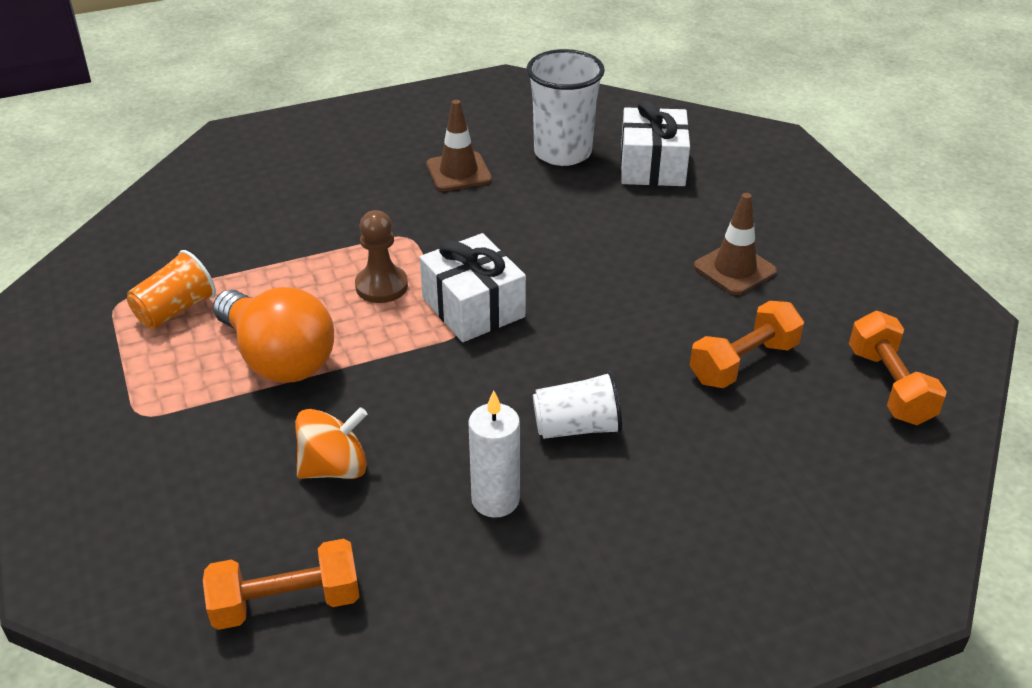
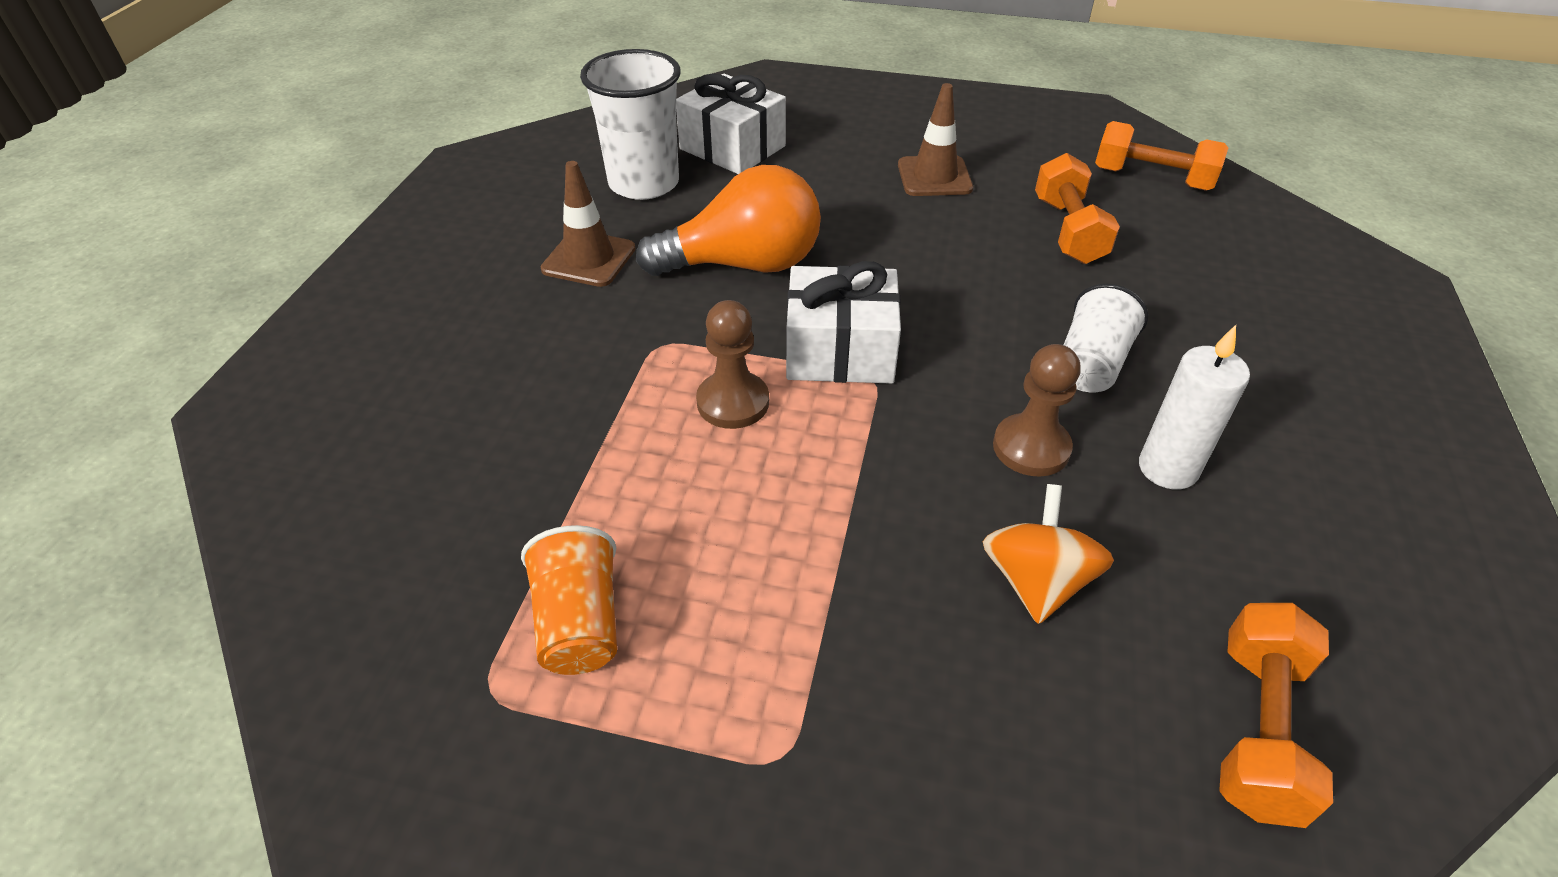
camera: 55 degrees left, 5 degrees up
(278, 358) = (787, 551): orange light bulb -> orange light bulb (743, 264)
(456, 426) = (1031, 447): none -> brown pawn

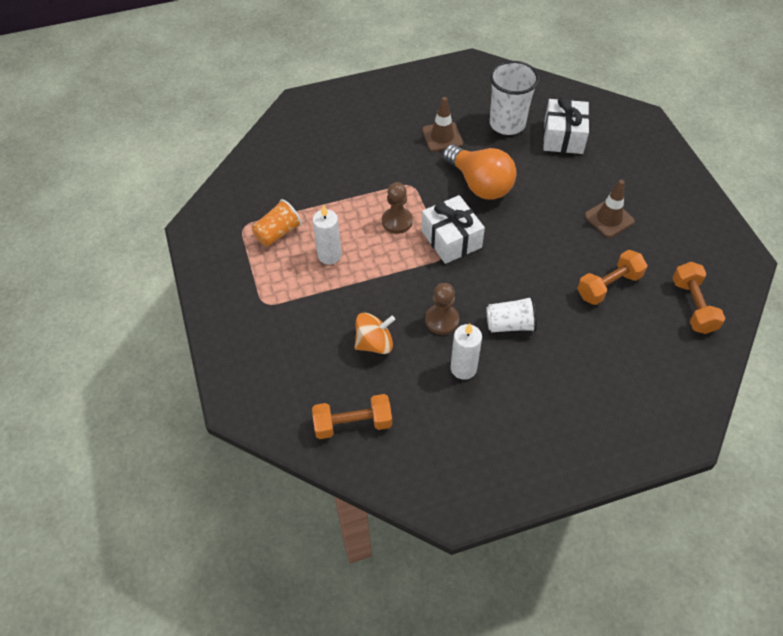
camera: 60 degrees right, 10 degrees up
(731, 551) = (329, 255): none -> white candle

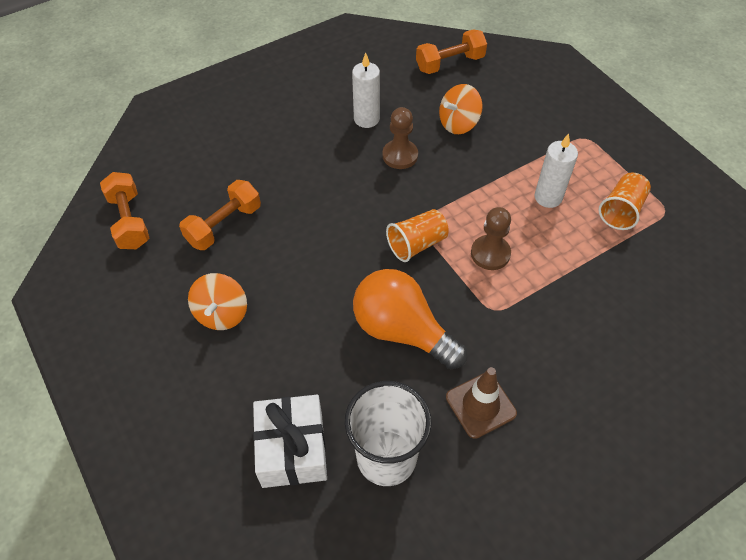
camera: 165 degrees right, 0 degrees up
(451, 239) = (417, 244): white gift -> orange cup
(510, 324) = (329, 165): white cup -> none
(609, 218) = (222, 313): brown traffic cone -> orange spinning top

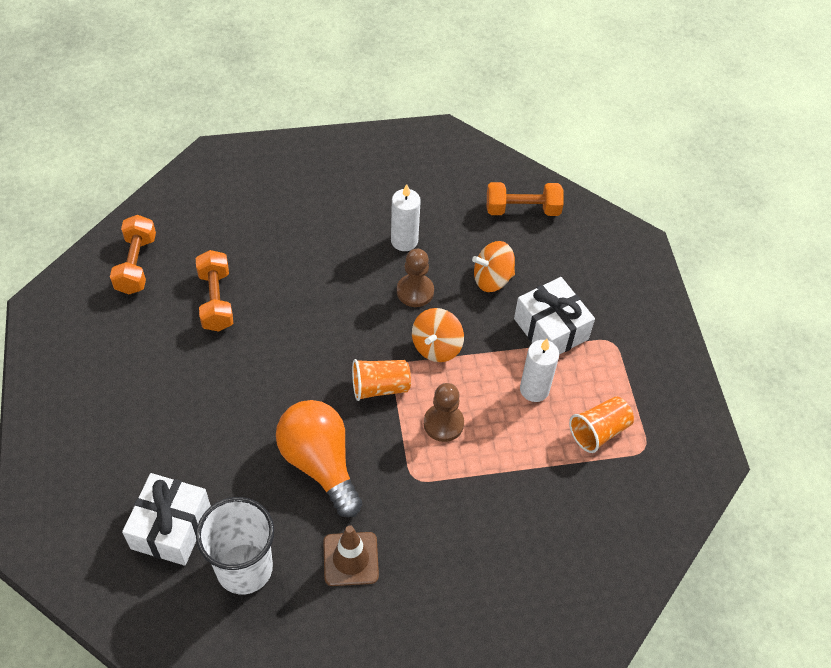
camera: 20 degrees right, 0 degrees up
(222, 313) = (173, 384): orange spinning top -> orange spinning top (436, 346)
(224, 225) = (216, 300): orange dumbbell -> orange dumbbell turned 75 degrees counterclockwise
(530, 145) = (551, 329): none -> white gift

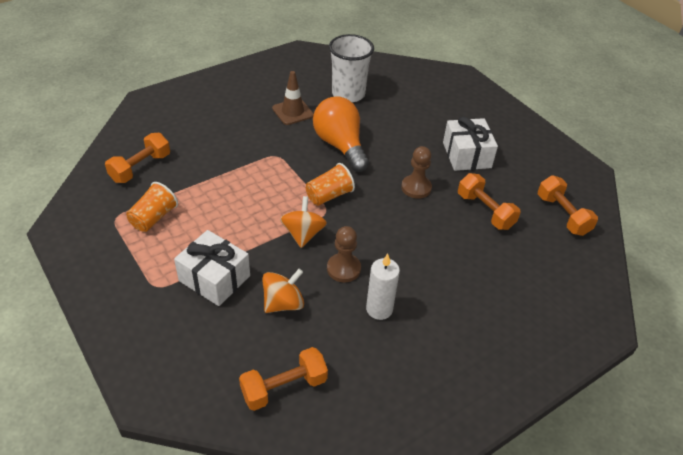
camera: 155 degrees right, 10 degrees down
(171, 527) = (400, 98): white gift -> white gift (466, 155)
(320, 463) = (340, 145): orange light bulb -> orange light bulb turned 150 degrees counterclockwise
(443, 423) = (272, 188): brown pawn -> brown pawn (416, 188)
(534, 389) = (213, 229): white candle -> none
(601, 523) = (140, 168): none -> orange dumbbell

